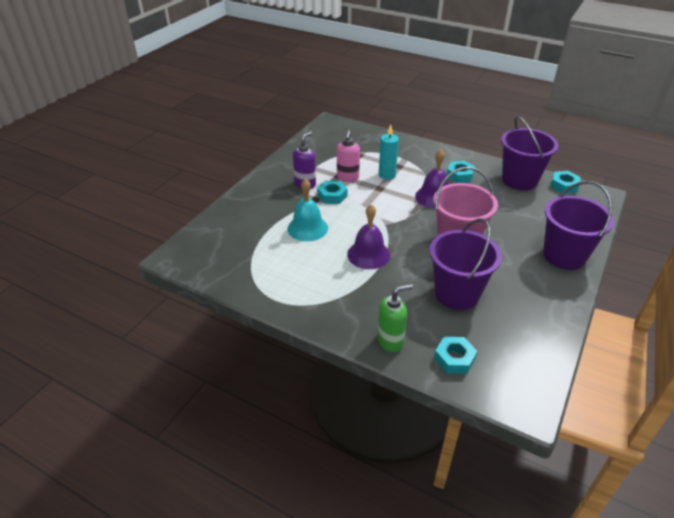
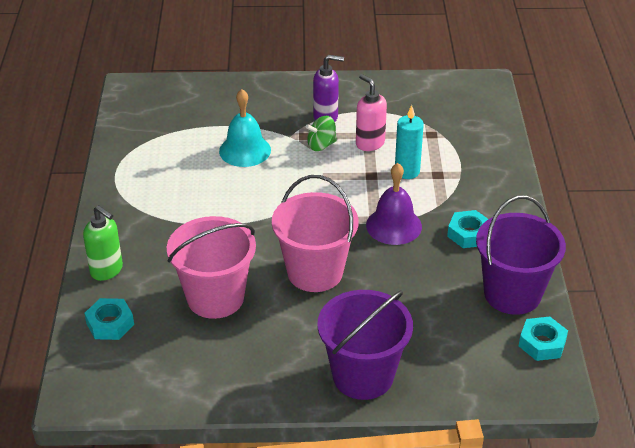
camera: 60 degrees right, 0 degrees up
(332, 196) = (321, 145): turquoise nut -> green spinning top
(347, 178) = (369, 143): pink soap dispenser -> pink soap dispenser turned 75 degrees clockwise
(368, 254) = (233, 210): purple bell -> none
(457, 293) = (215, 298): purple bucket -> pink bucket

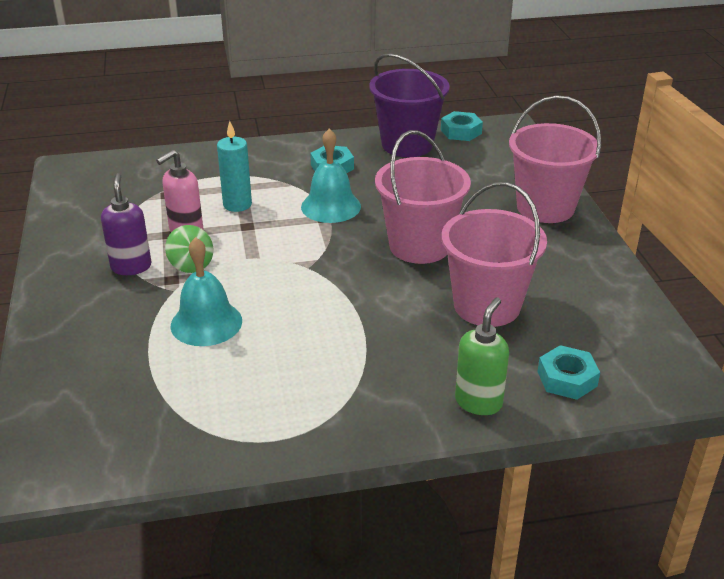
camera: 100 degrees left, 5 degrees down
(363, 376) = (545, 207): purple bucket -> pink bucket
(393, 225) = (331, 206): purple bell -> turquoise bell

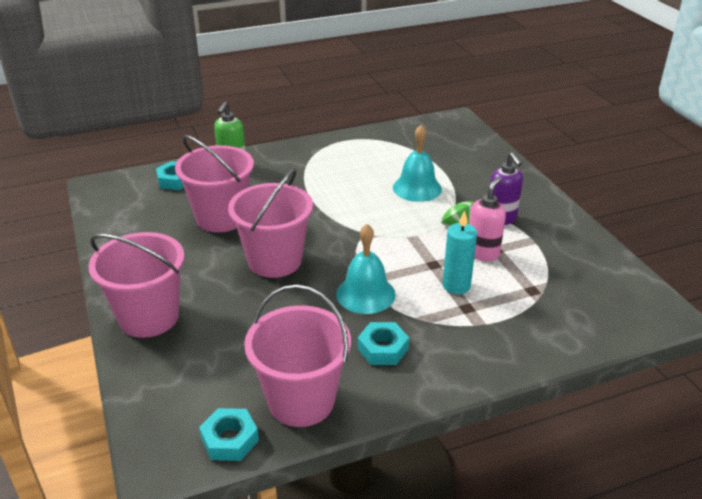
camera: 170 degrees right, 0 degrees up
(407, 145) = (301, 401): purple bucket -> pink bucket

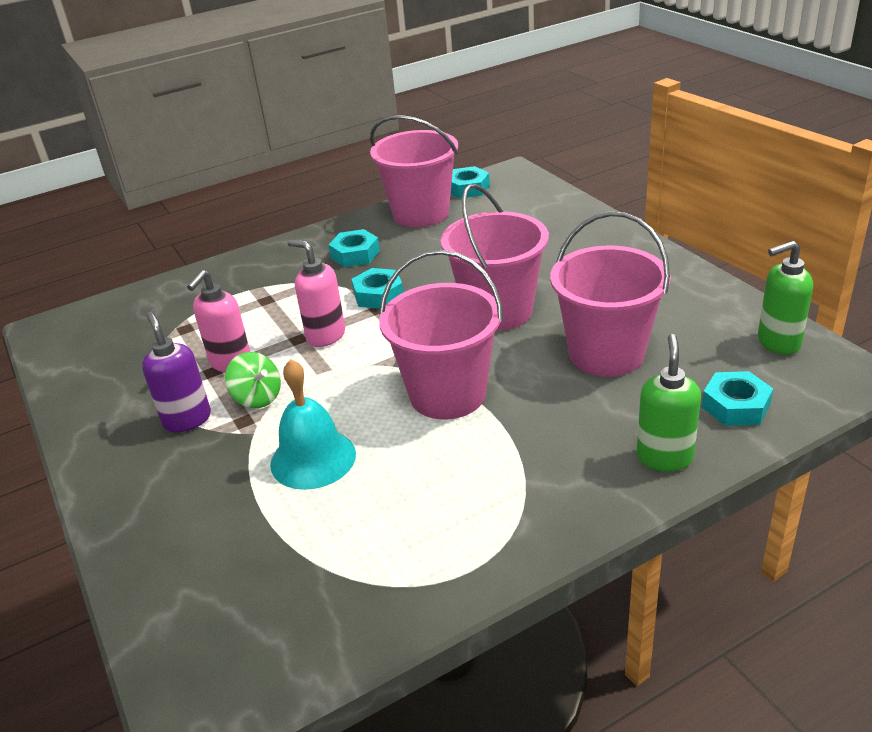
camera: 175 degrees right, 0 degrees up
(114, 208) = (778, 343): none -> green soap dispenser
(149, 317) = (599, 241): pink bucket -> pink bucket (447, 394)
(365, 294) = (378, 295): turquoise bell -> turquoise nut
(411, 263) = (325, 336): none -> pink soap dispenser
(456, 286) = (273, 319): turquoise candle -> none

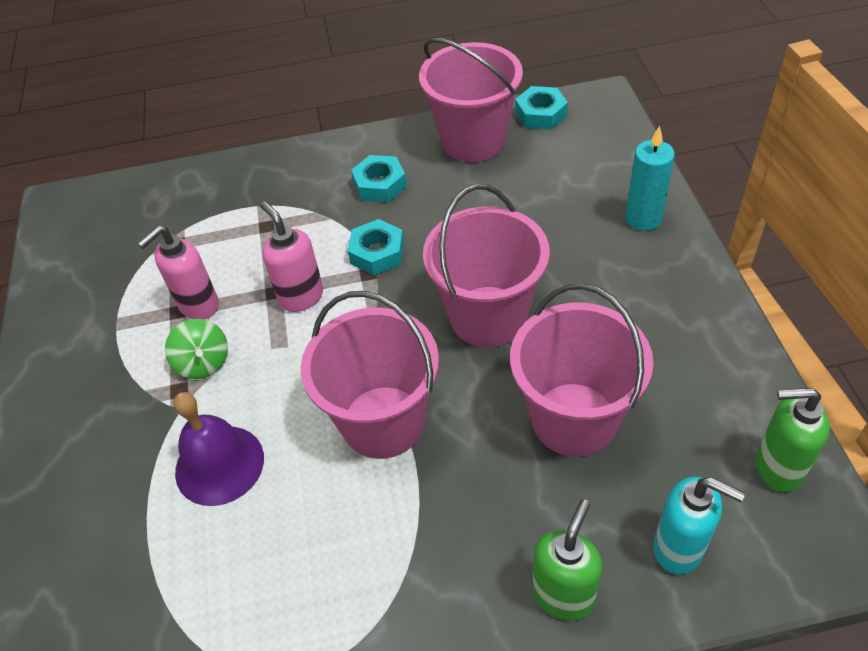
camera: 20 degrees right, 15 degrees up
(187, 419) = (130, 370): purple soap dispenser -> none
(313, 458) = (219, 464): turquoise bell -> purple bell
(587, 230) = (643, 218): none -> turquoise candle
(736, 406) = (679, 548): turquoise nut -> turquoise soap dispenser

